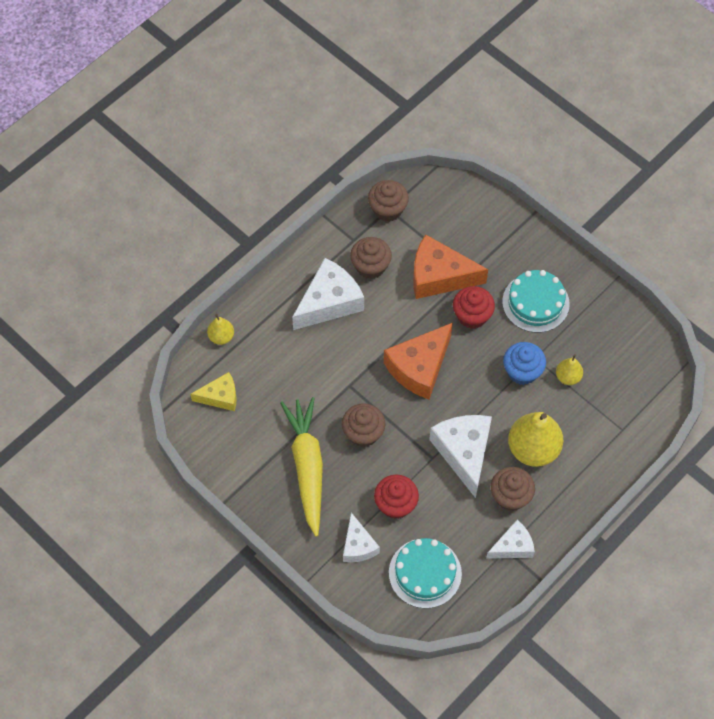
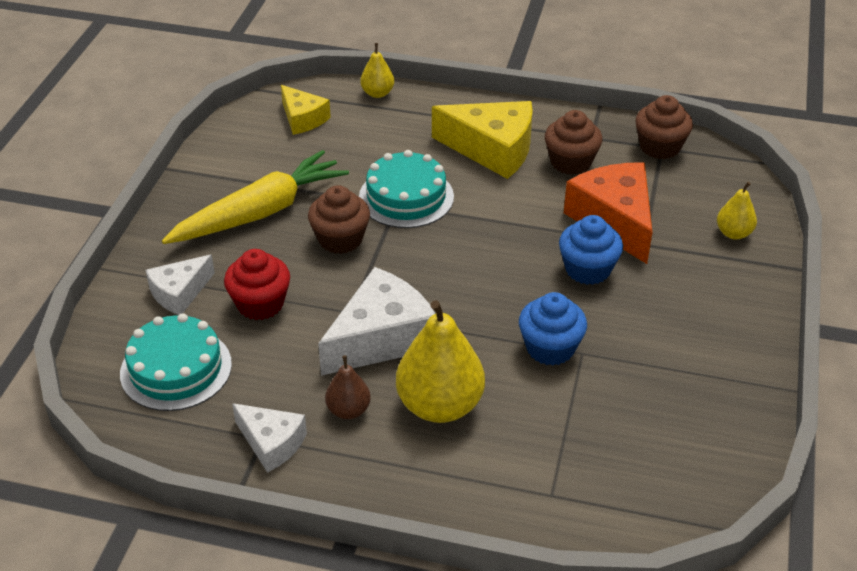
camera: 60 degrees right, 20 degrees down
(329, 302) = (492, 149): white cheese -> yellow cheese
(419, 367) = (471, 252): orange cheese -> none
(472, 316) = (587, 269): red cupcake -> blue cupcake
(510, 496) = (348, 410): brown cupcake -> brown pear
(535, 303) = (665, 321): turquoise cake -> turquoise cake (406, 197)
(568, 377) = (583, 398): yellow pear -> yellow pear (733, 233)

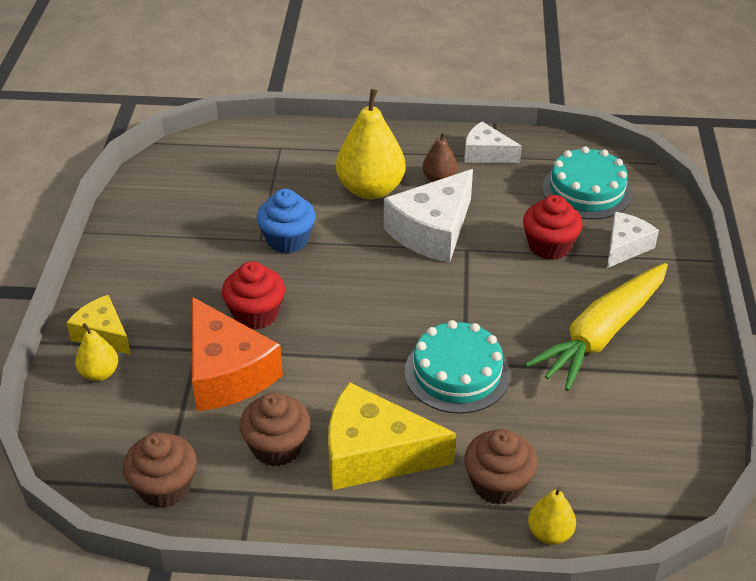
camera: 170 degrees right, 0 degrees up
(302, 119) = (625, 472): yellow cheese -> yellow cheese (103, 334)
(340, 239) = (506, 315): brown cupcake -> brown cupcake (498, 484)
(587, 269) = (255, 314): blue cupcake -> red cupcake

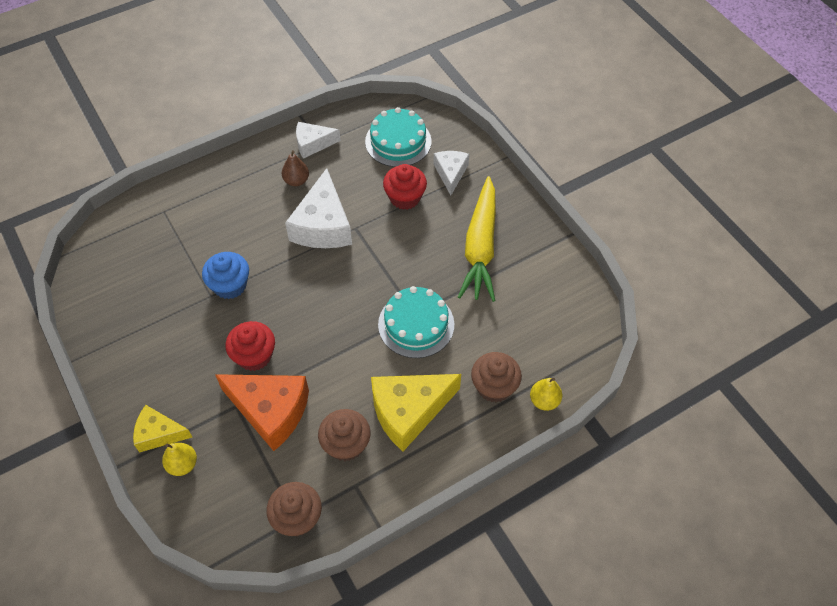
camera: 35 degrees left, 15 degrees up
(370, 189) = (256, 213): yellow pear -> none

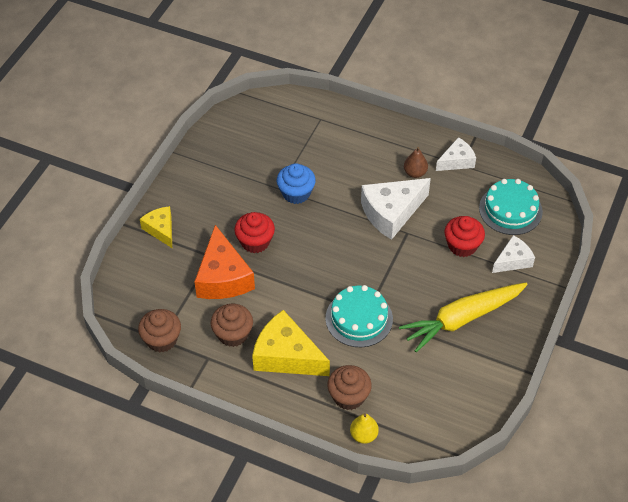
camera: 55 degrees right, 5 degrees down
(182, 464) = (150, 256): yellow pear -> none
(313, 144) = (456, 161): white cheese -> white cheese turned 105 degrees clockwise

